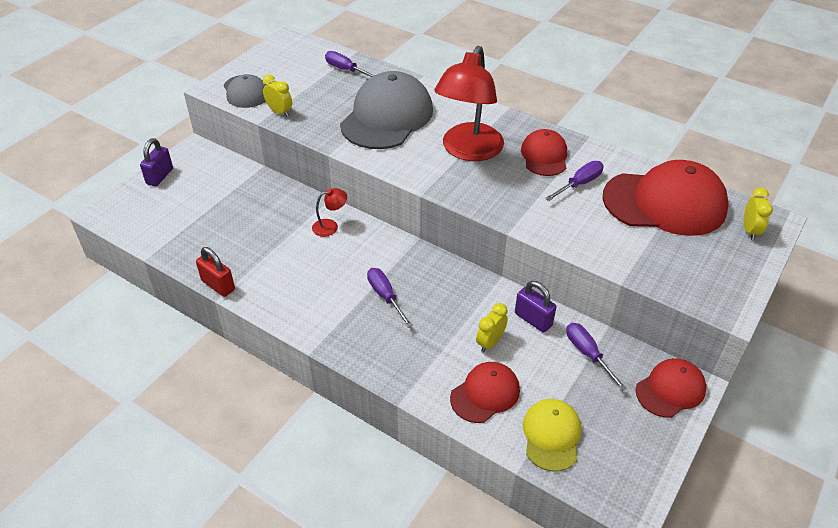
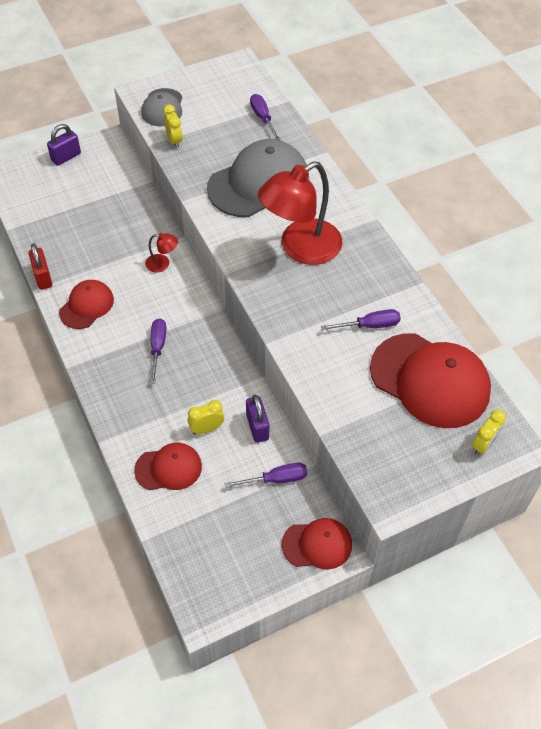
camera: 30 degrees right, 10 degrees up
(544, 156) = (363, 283): red cap -> red cap (87, 306)
(551, 435) = (190, 528): yellow cap -> none
(588, 354) = (276, 479): purple screwdriver -> purple screwdriver turned 75 degrees clockwise

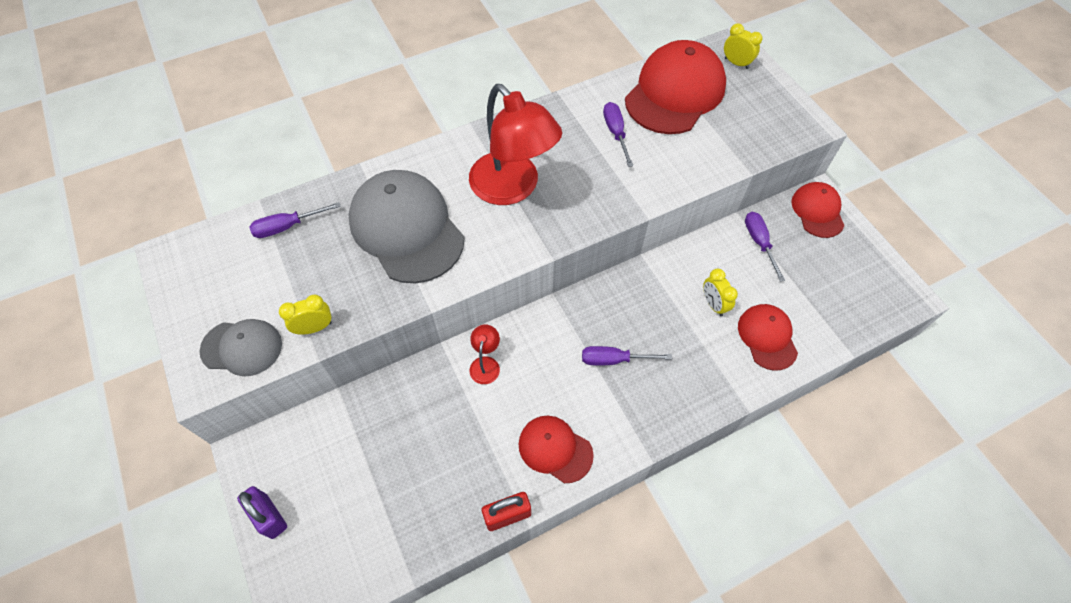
camera: 90 degrees left, 5 degrees up
(257, 427) = (703, 259): purple padlock -> none

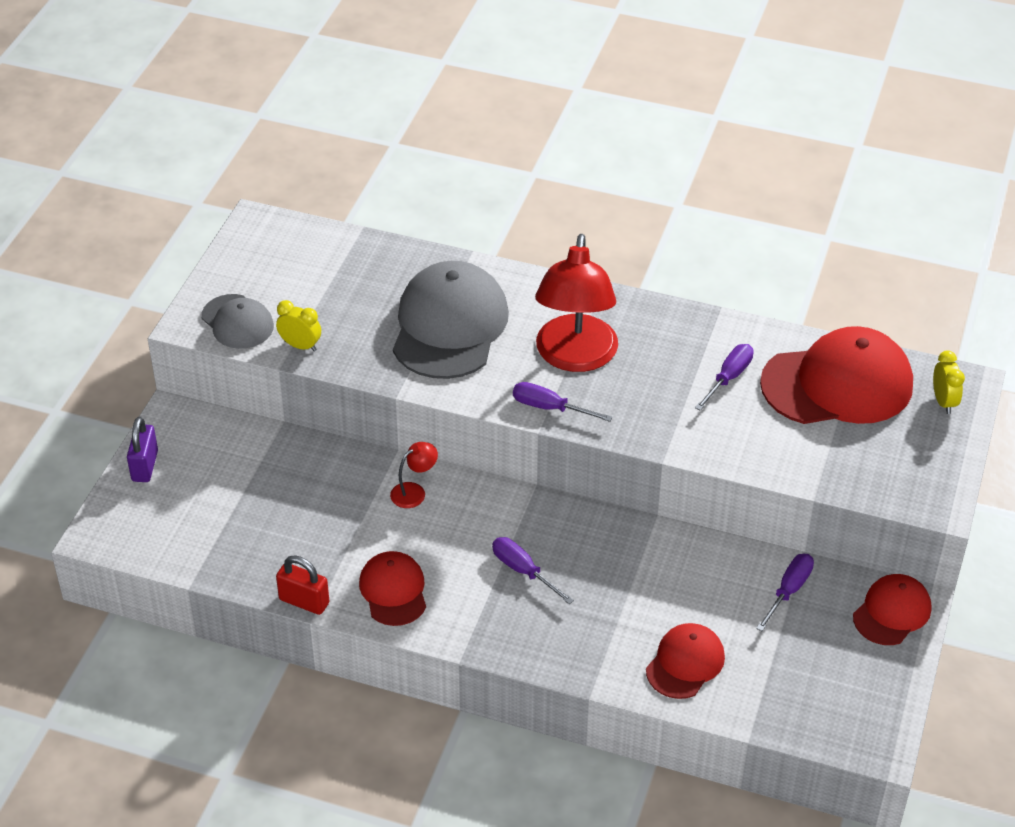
camera: 45 degrees right, 15 degrees down
(287, 226) = (361, 261): purple screwdriver -> purple screwdriver (549, 408)
(713, 304) = (671, 602): yellow clock -> none

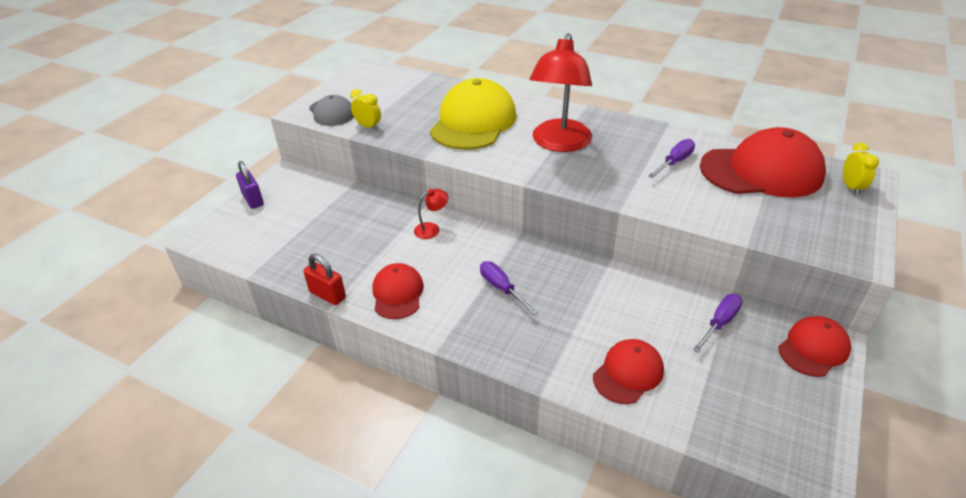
camera: 10 degrees right, 5 degrees down
(145, 466) = (253, 200): purple padlock -> purple padlock turned 45 degrees counterclockwise
(449, 326) = (473, 122): grey cap -> yellow cap
(549, 408) = (535, 171): purple screwdriver -> none

